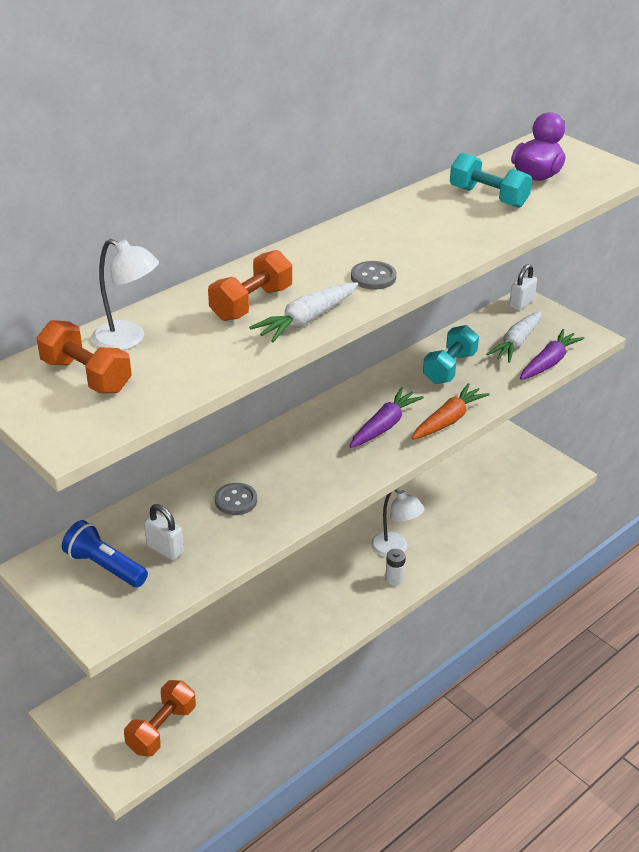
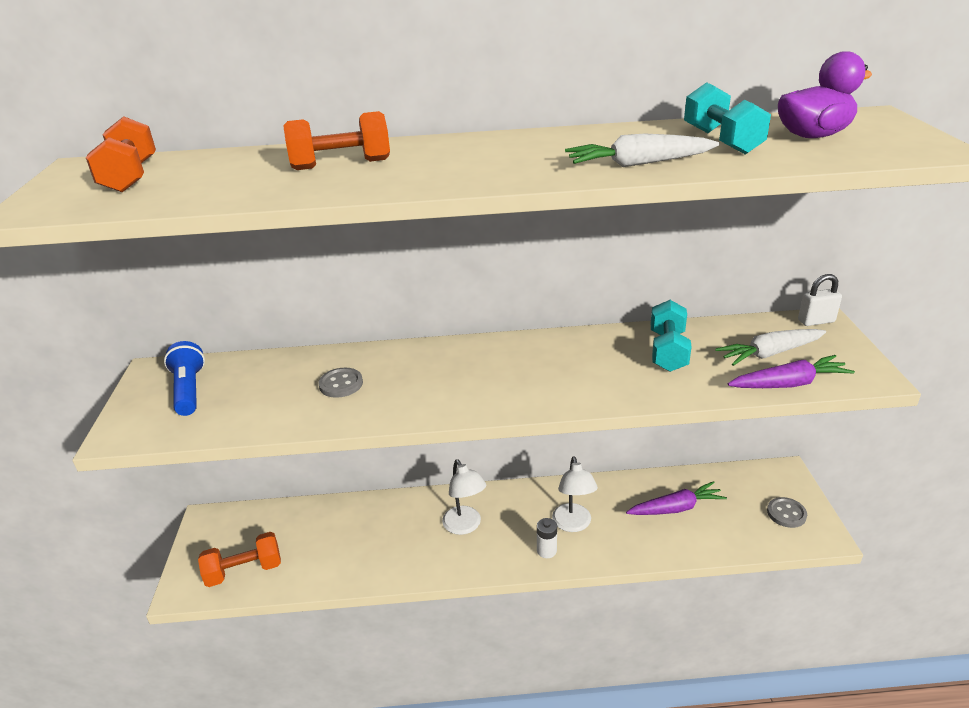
camera: 40 degrees right, 5 degrees down
(128, 339) = (206, 163): white lamp -> white lamp (465, 526)
(165, 549) = (242, 397): white padlock -> none
(307, 320) = (361, 186): white carrot -> white carrot (638, 164)
(373, 277) = (483, 172): grey button -> grey button (786, 513)
(384, 426) = (541, 376): purple carrot -> purple carrot (676, 508)
(448, 420) = (610, 395): orange carrot -> none
(449, 368) = (668, 351): turquoise dumbbell -> turquoise dumbbell turned 60 degrees counterclockwise

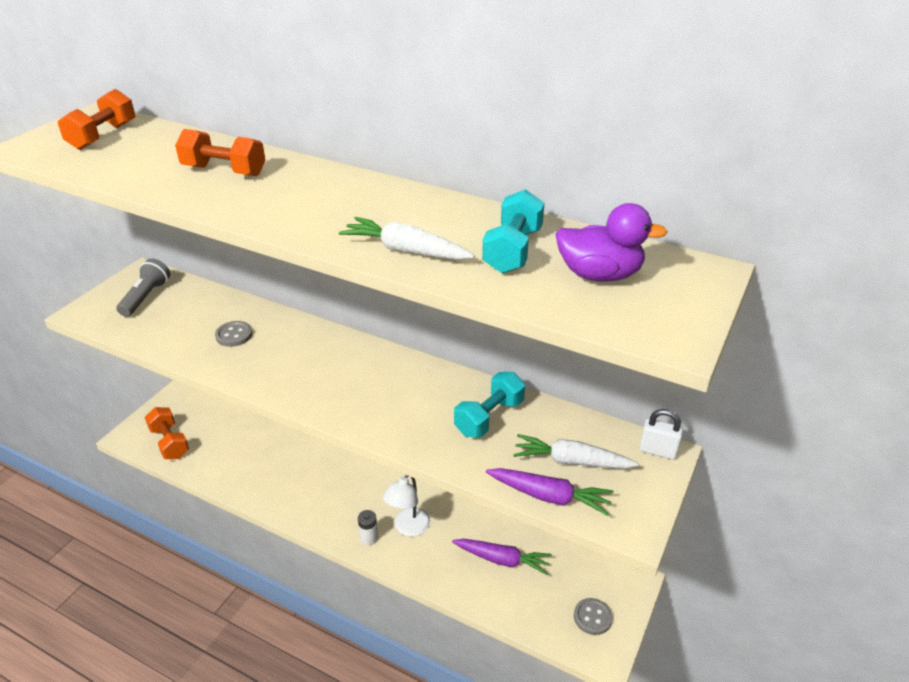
camera: 30 degrees right, 5 degrees up
(189, 390) = (146, 297): blue flashlight -> grey flashlight
(244, 571) = (170, 442): orange dumbbell -> orange dumbbell turned 45 degrees clockwise
(465, 526) = (331, 486): white lamp -> none

